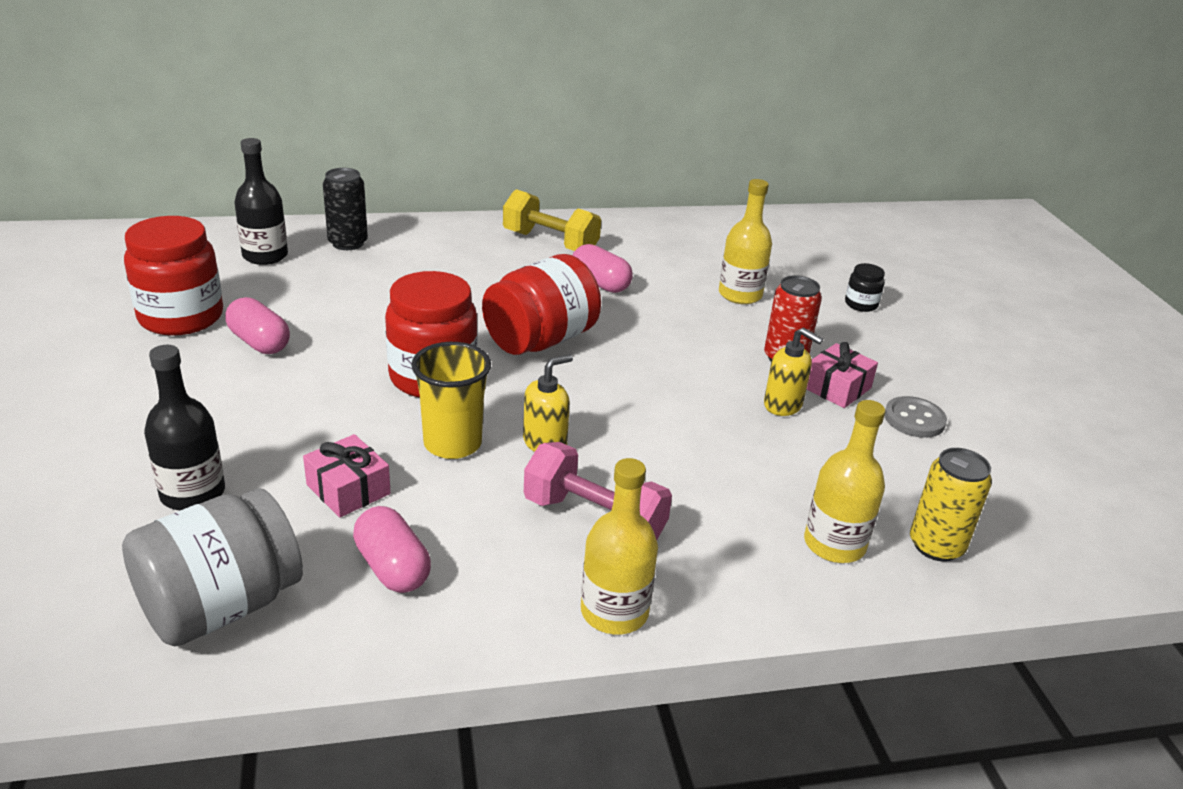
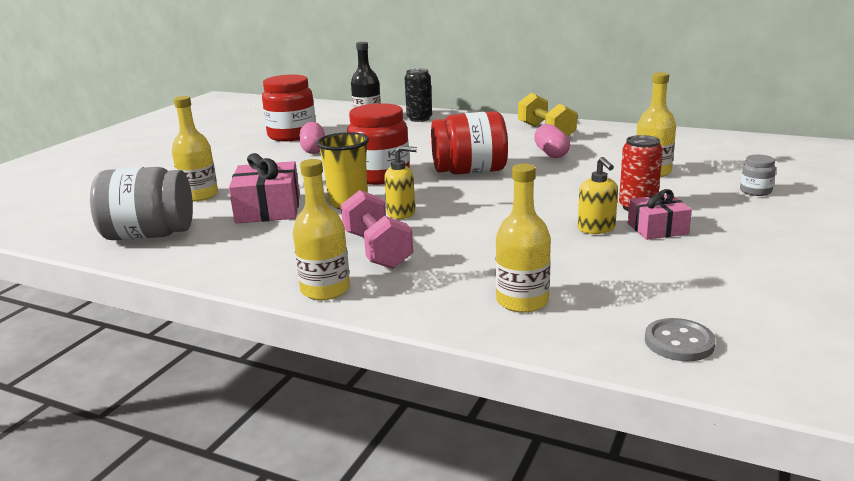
camera: 40 degrees right, 10 degrees down
(193, 493) = (199, 195): black bottle -> yellow bottle
(348, 489) = (268, 209): pink gift -> pink gift, size x1.58
(392, 568) = (241, 242): pink capsule -> none
(861, 304) = (755, 191): black jar -> grey jar
(914, 419) = (702, 257): grey button -> grey button (679, 342)
(936, 546) = (606, 324): yellow can -> none

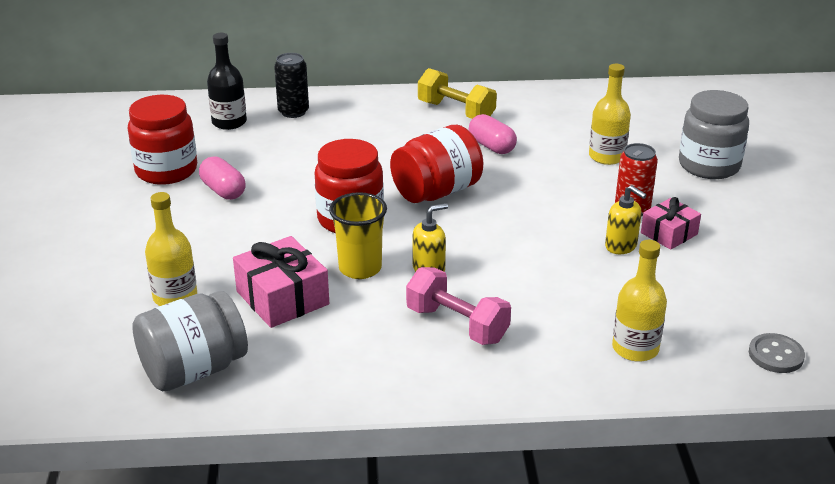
camera: 30 degrees left, 10 degrees up
(325, 290) = (461, 386): yellow bottle -> none
(755, 191) = (709, 165): grey jar -> grey jar, size x2.19

